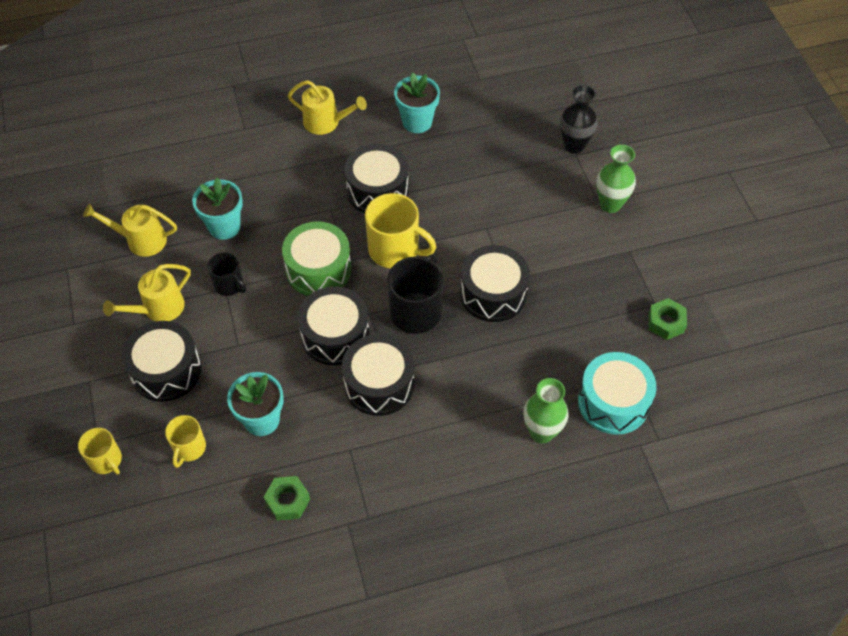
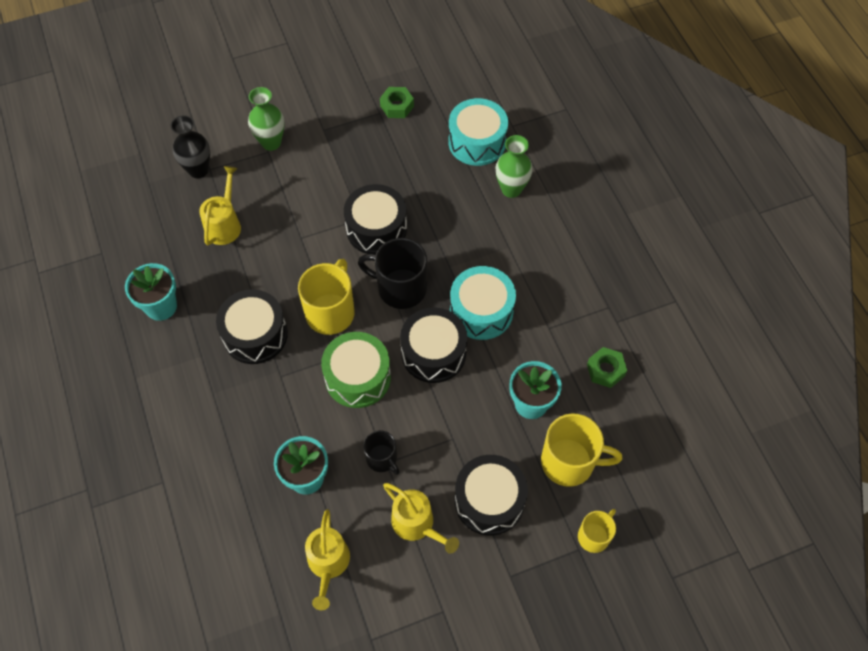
camera: 95 degrees left, 5 degrees up
(189, 448) = (569, 462): yellow mug -> yellow mug, size x1.72
(229, 285) = (382, 459): black mug -> black mug turned 105 degrees clockwise
(326, 122) = (157, 395): yellow watering can -> yellow watering can (224, 224)
(379, 384) = (481, 311): black drum -> turquoise drum

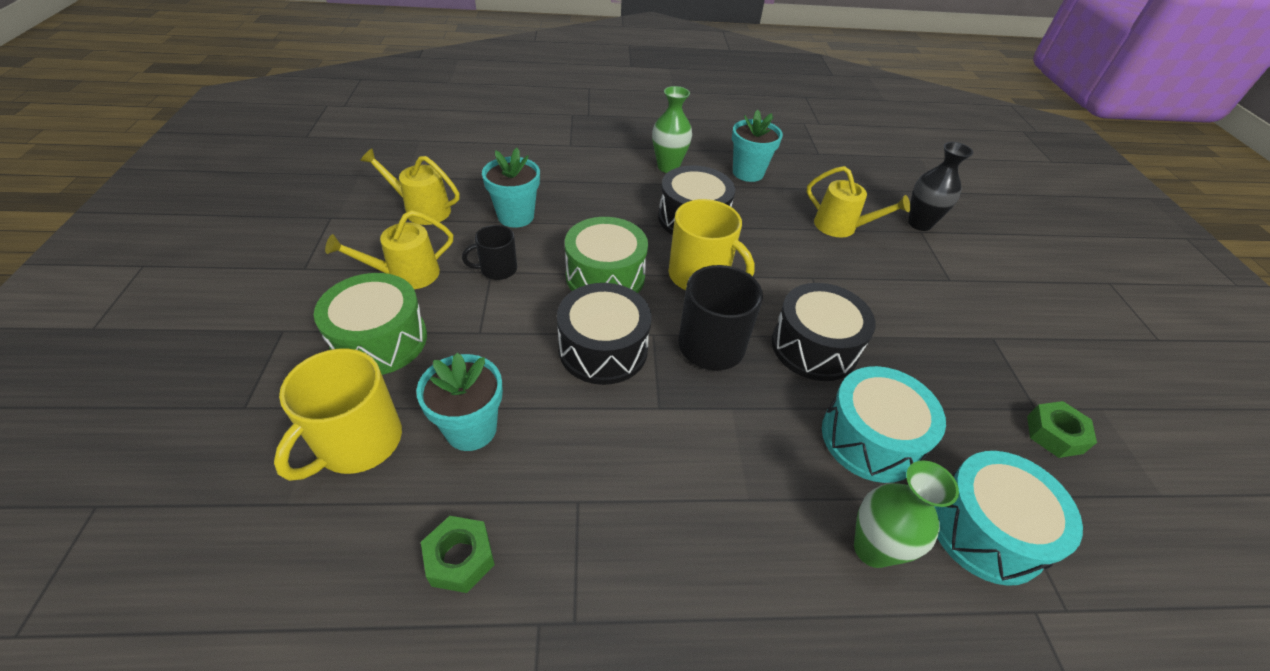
camera: 105 degrees right, 15 degrees down
(271, 142) = (965, 285): green vase -> green vase (668, 167)
(481, 311) = (644, 421): turquoise drum -> turquoise drum (870, 438)
(489, 501) = (380, 340): black drum -> green drum
(594, 536) = (241, 431): yellow mug -> none

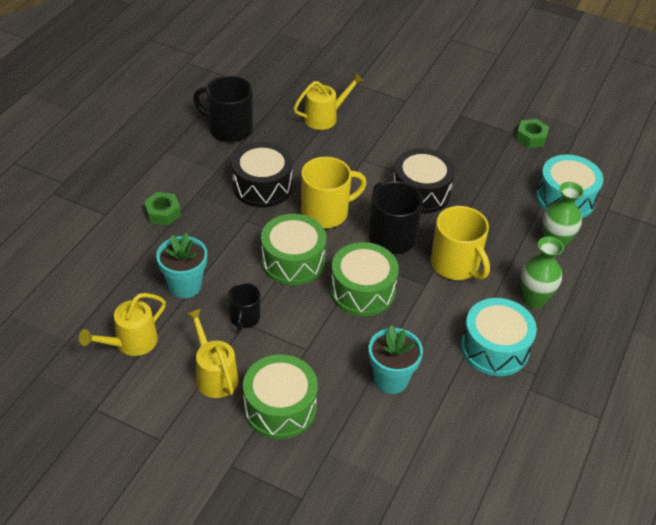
camera: 60 degrees left, 0 degrees up
(358, 442) = (370, 440): yellow mug -> yellow mug (456, 265)
(406, 275) = (214, 375): yellow watering can -> yellow watering can turned 150 degrees clockwise
(460, 558) = (478, 410): green nut -> green nut (163, 213)
(603, 349) = (362, 290): black drum -> green drum
(668, 167) = (186, 169): green vase -> green vase (534, 300)
(748, 173) = (229, 129): turquoise flower pot -> black mug
(870, 438) = (495, 207): turquoise drum -> turquoise drum (494, 348)
(919, 224) = (348, 79): black vase -> none

